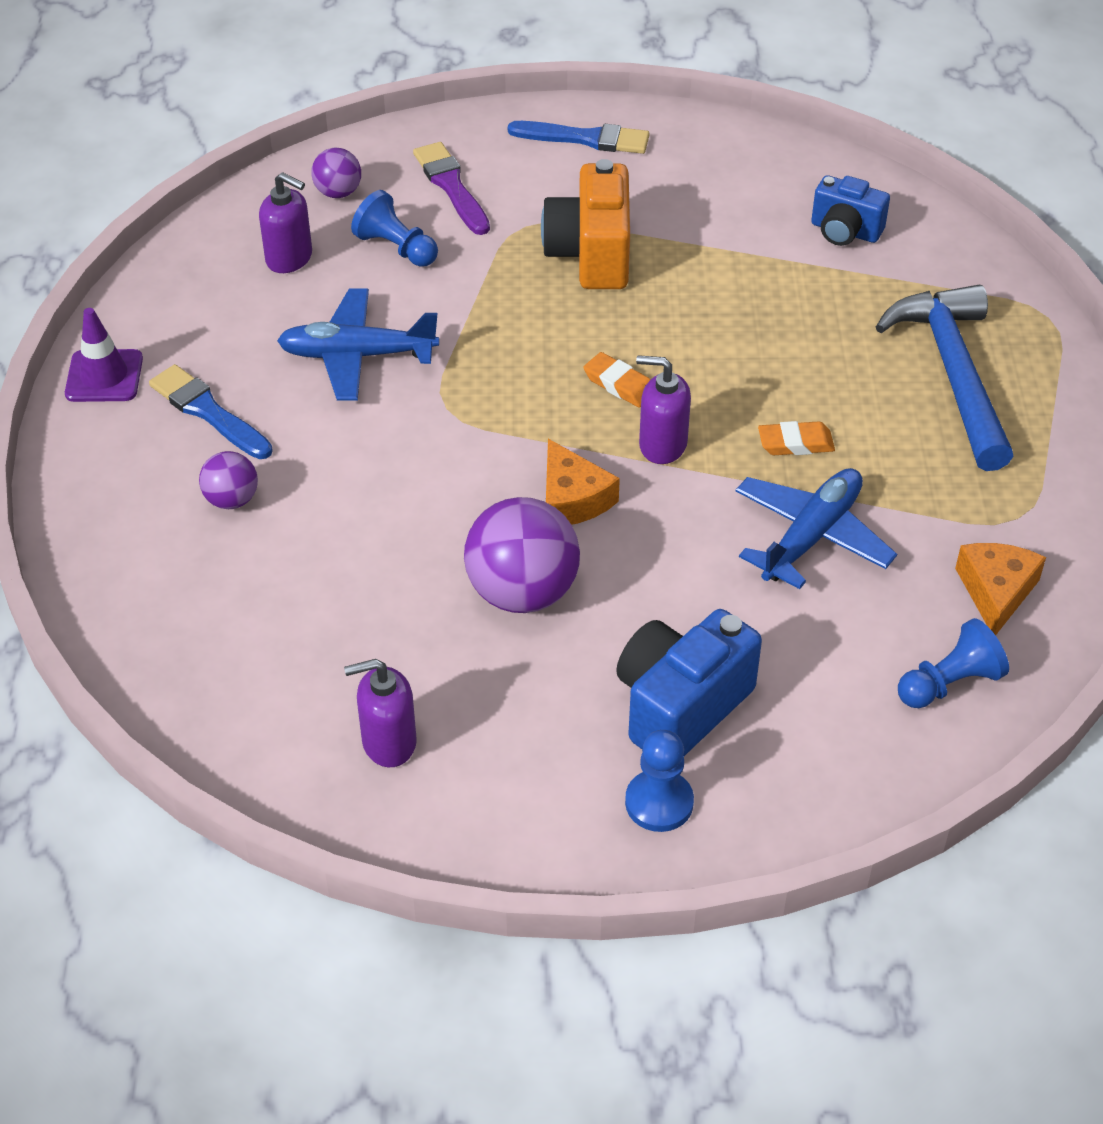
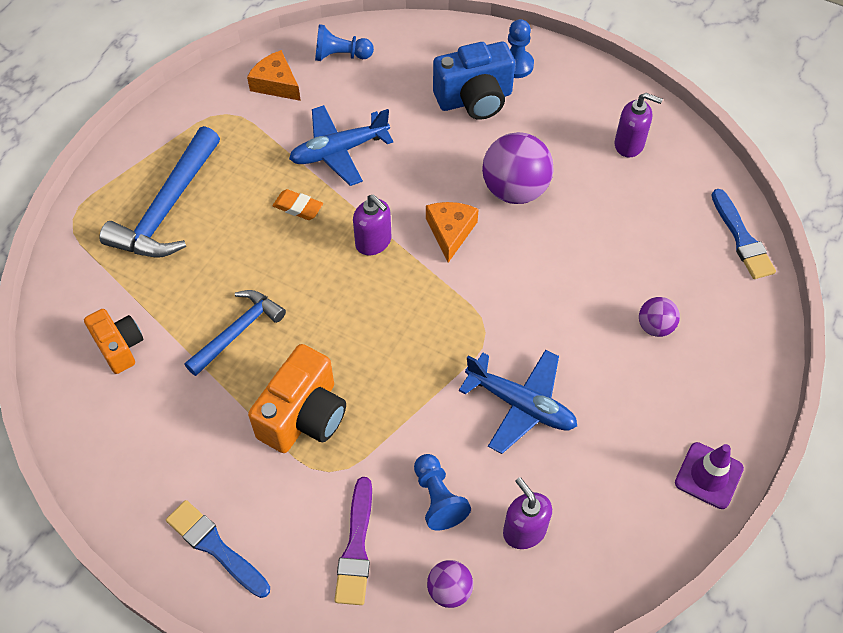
camera: 150 degrees left, 10 degrees up
(208, 412) = (645, 405): blue brush -> blue brush (742, 238)
(619, 384) = (366, 296): orange eraser -> none
(734, 294) = (238, 331): none -> blue hammer
(845, 231) = (119, 347): blue camera -> orange camera
(996, 592) = (276, 84): orange cheese -> orange cheese turned 90 degrees clockwise

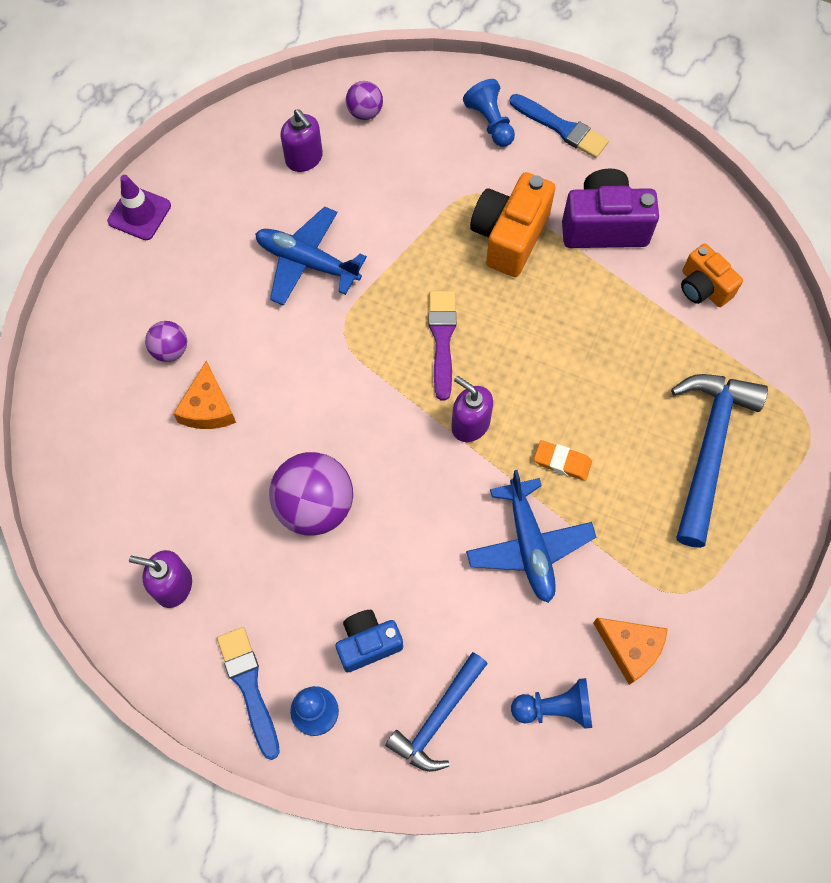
camera: 175 degrees right, 10 degrees up
(200, 420) = (604, 226): none -> purple camera
(238, 331) = (591, 312): blue hammer -> blue hammer (438, 718)
(339, 151) = (529, 545): blue plane -> blue plane turned 105 degrees clockwise
(356, 547) = (444, 136): purple brush -> purple brush (442, 339)
(438, 498) = (379, 178): blue pawn -> blue pawn (490, 122)
(450, 232) = (386, 444): orange cheese -> orange cheese (208, 407)
(474, 99) = (368, 643): blue camera -> blue camera, size x0.63
(742, 238) = (60, 462): blue brush -> blue brush (249, 686)

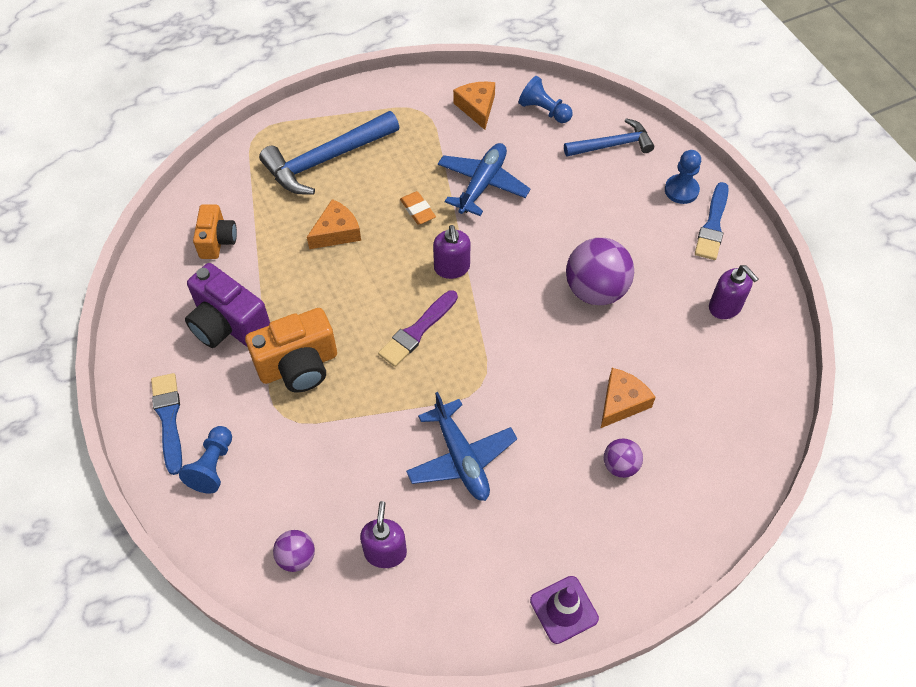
camera: 140 degrees left, 10 degrees down
(368, 643) = (623, 200): blue camera -> none
(611, 378) = (336, 232): none -> orange cheese

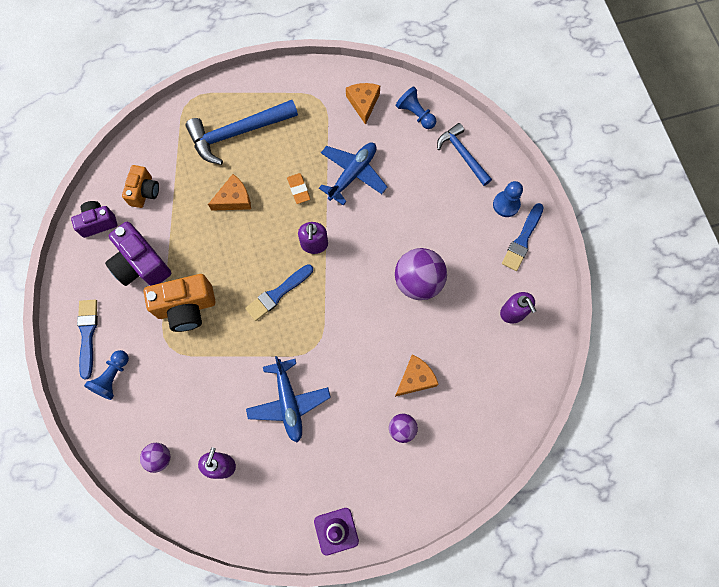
camera: 10 degrees right, 15 degrees up
(161, 284) = (98, 223): none -> purple camera
(417, 331) = (278, 294): purple brush -> blue brush
(612, 145) = (462, 154): blue hammer -> blue hammer turned 120 degrees counterclockwise

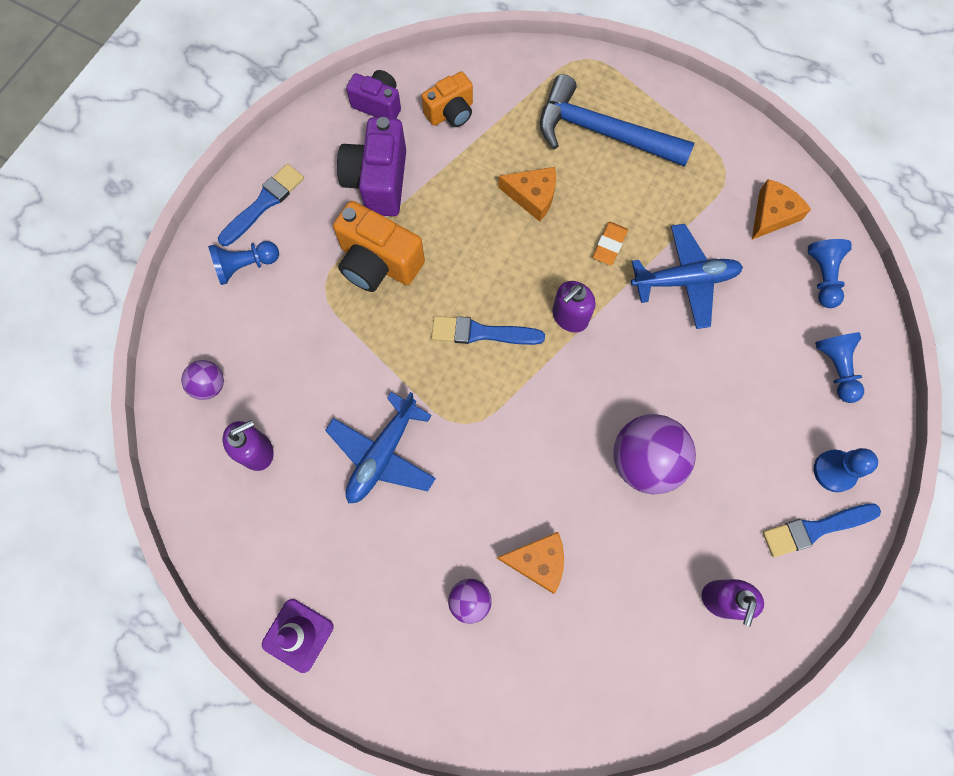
camera: 45 degrees right, 0 degrees up
(462, 154) = (835, 368): blue hammer -> blue pawn

